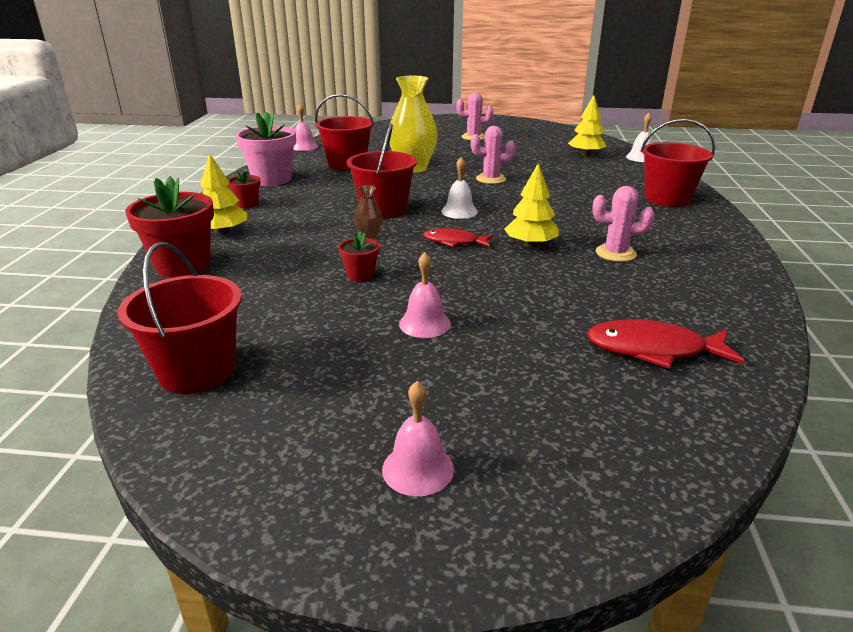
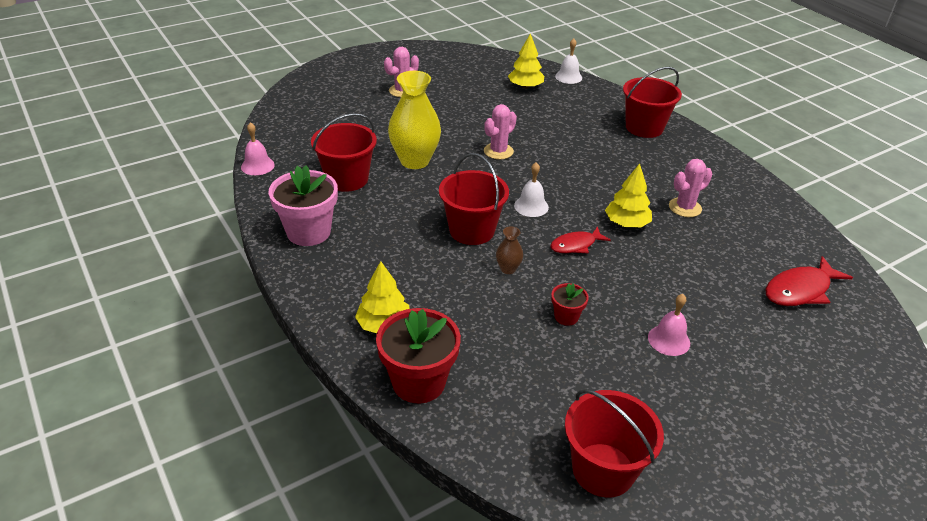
camera: 40 degrees left, 10 degrees up
(247, 204) = (344, 278): red flower pot -> none
(418, 469) = (810, 450): pink bell -> none

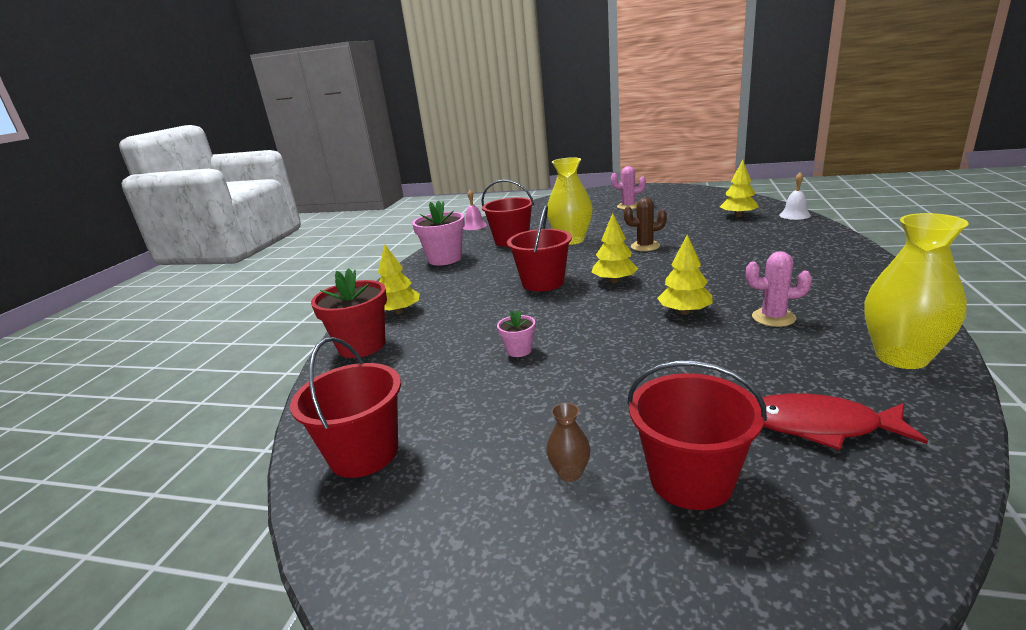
camera: 50 degrees right, 15 degrees down
(498, 151) = (645, 246): pink cactus -> brown cactus
(508, 269) = (528, 310): brown vase -> brown vase (570, 473)
(531, 206) = (614, 281): white bell -> yellow tree
(566, 317) = (519, 350): red flower pot -> pink flower pot
(575, 245) = (609, 312): red fish -> none
(644, 127) = (825, 256): red bucket -> red bucket (691, 479)
(669, 340) = (579, 400): pink bell -> none
(779, 217) = (901, 357): none -> yellow vase

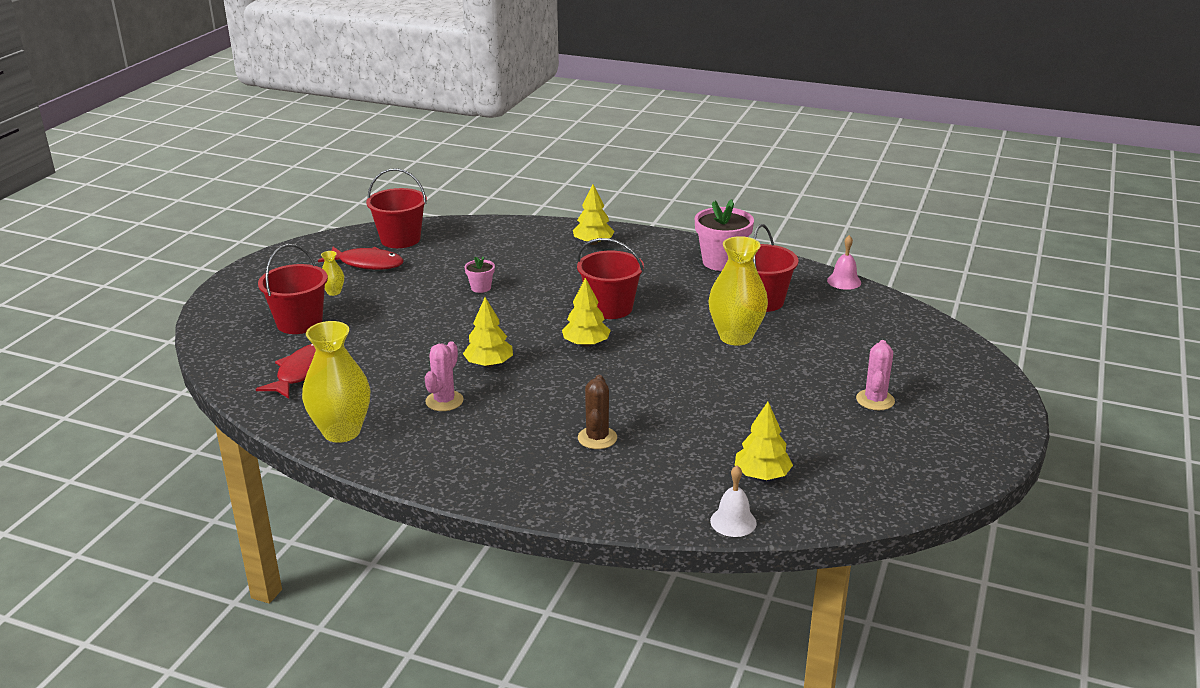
camera: 95 degrees right, 5 degrees up
(362, 346) = (538, 231): red flower pot -> none
(458, 465) = (367, 264): none -> red fish
(570, 473) = (334, 292): brown vase -> yellow vase
(645, 246) = (678, 378): brown cactus -> brown cactus (597, 438)

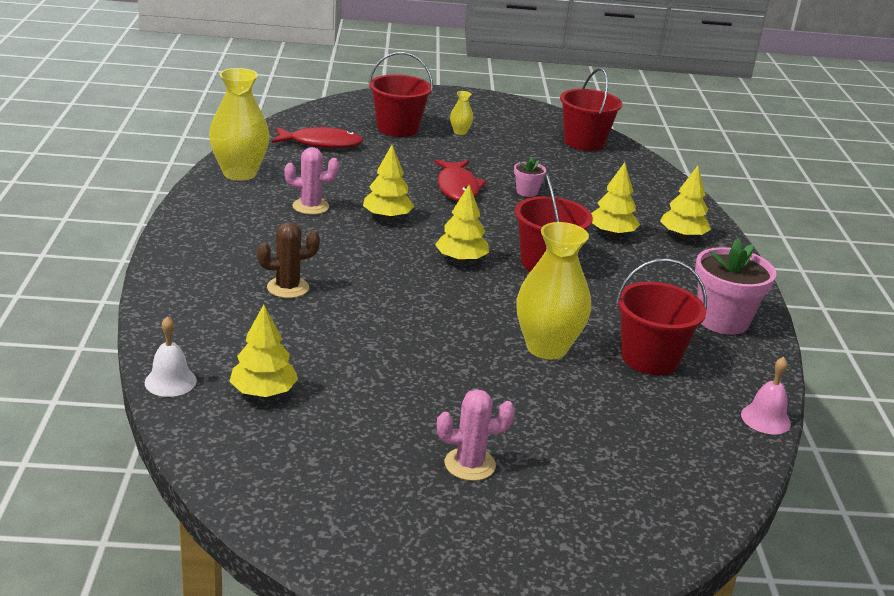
camera: 65 degrees right, 0 degrees up
(367, 264) = (523, 136): red fish -> red fish (457, 188)
(575, 269) = (611, 233): none -> yellow tree

